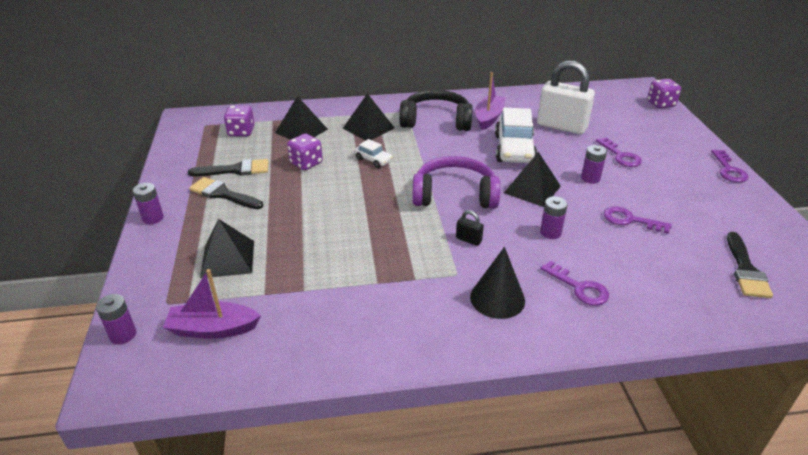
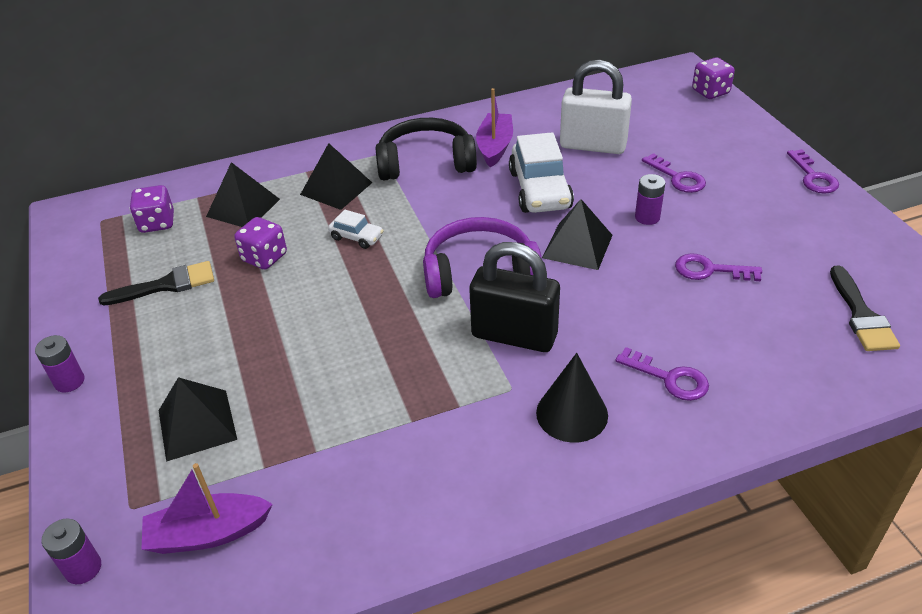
camera: 10 degrees left, 5 degrees up
(223, 194) = (160, 326): black brush -> none
(468, 240) = (514, 335): black padlock -> black padlock, size x2.44
(550, 232) = (615, 306): purple battery -> none

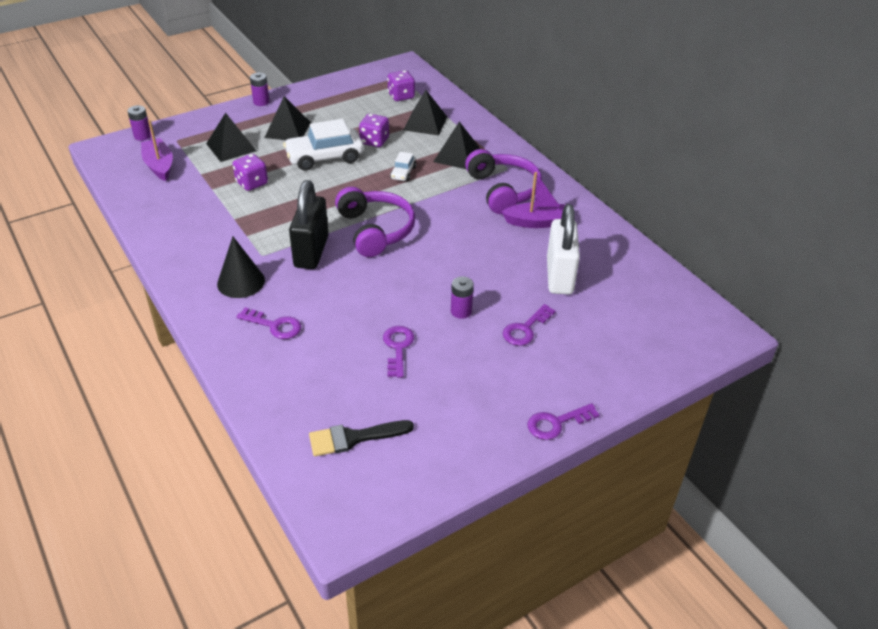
camera: 75 degrees right, 0 degrees up
(167, 285) = (342, 113): black brush -> none
(426, 162) = (503, 190): black headphones -> purple headphones
(540, 190) = (483, 251): white car -> white car (324, 158)
(577, 246) = (414, 275): black pyramid -> black pyramid (287, 130)
(669, 378) = (274, 325): purple key -> purple key turned 90 degrees counterclockwise
(710, 92) = (691, 353): purple dice -> purple dice (252, 183)

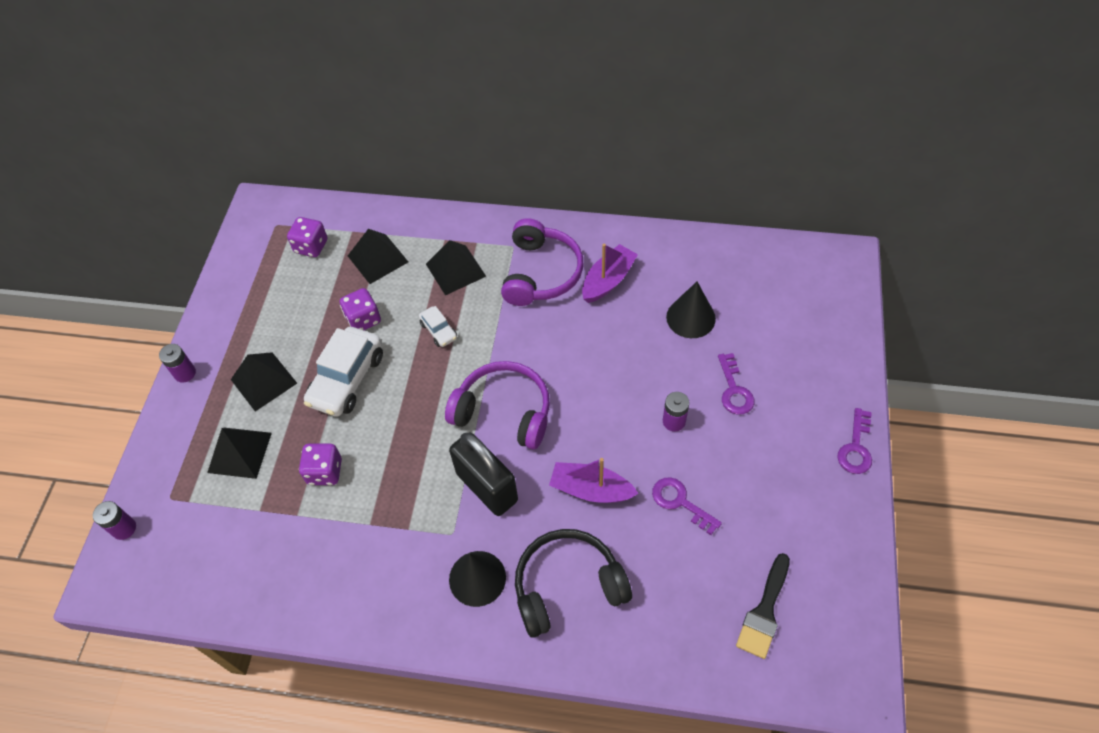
camera: 45 degrees left, 15 degrees up
(159, 165) = (201, 543): purple boat -> purple boat (591, 489)
(274, 325) = (567, 586): purple key -> black headphones
(503, 190) = (541, 273): purple headphones -> purple headphones turned 75 degrees clockwise
(559, 276) = (690, 317): white padlock -> black cone

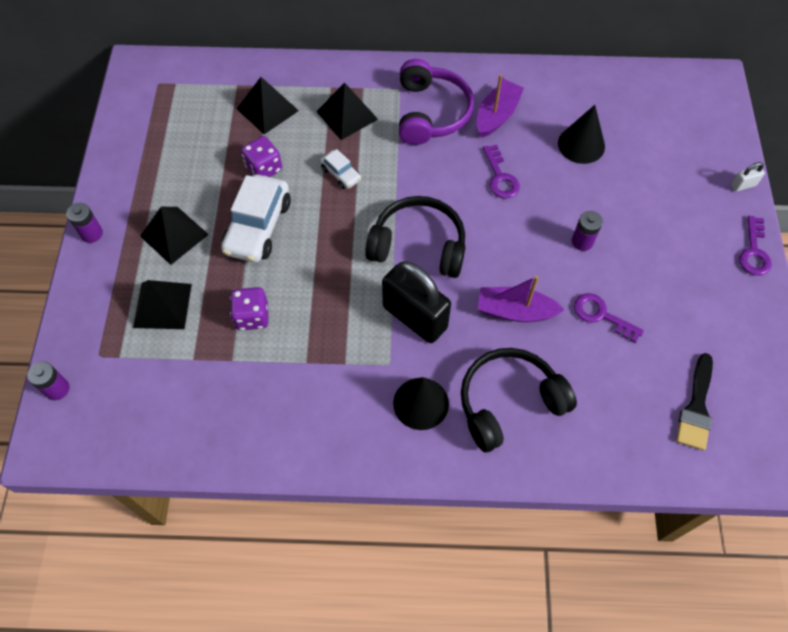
camera: 10 degrees left, 5 degrees up
(311, 246) = (198, 102): purple dice -> none
(504, 412) = (418, 246): purple headphones -> black headphones
(734, 390) = (633, 208): purple key -> purple key (500, 177)
(856, 374) = (743, 185): none -> white padlock

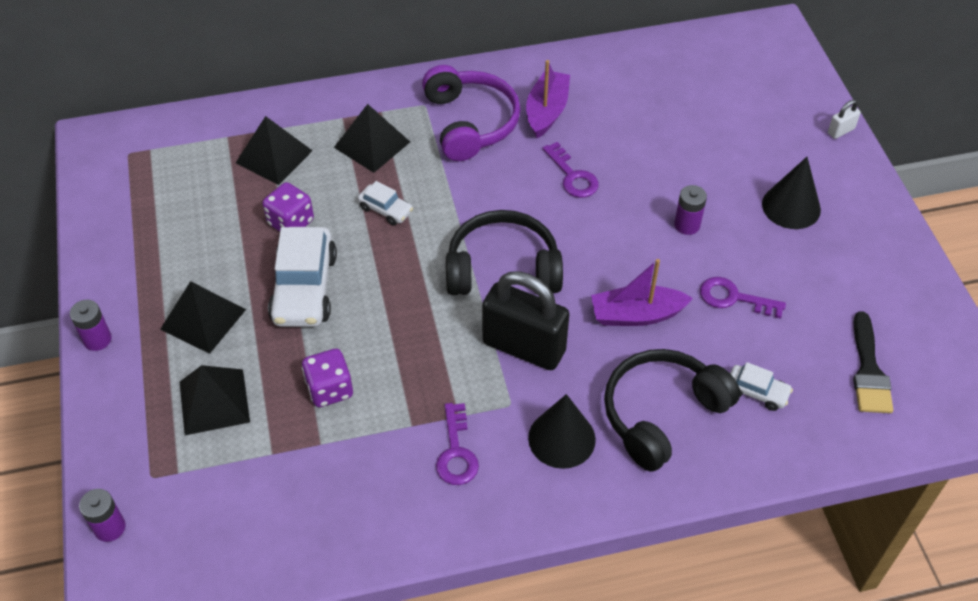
camera: 15 degrees left, 10 degrees down
(581, 144) = (652, 124): black cone -> black cone (791, 206)
(594, 403) = (757, 392): none -> white car
(754, 252) = (875, 196): purple key -> purple key (456, 452)

